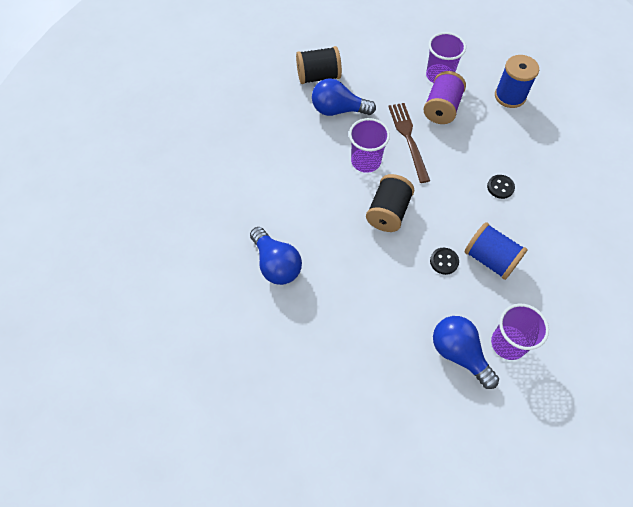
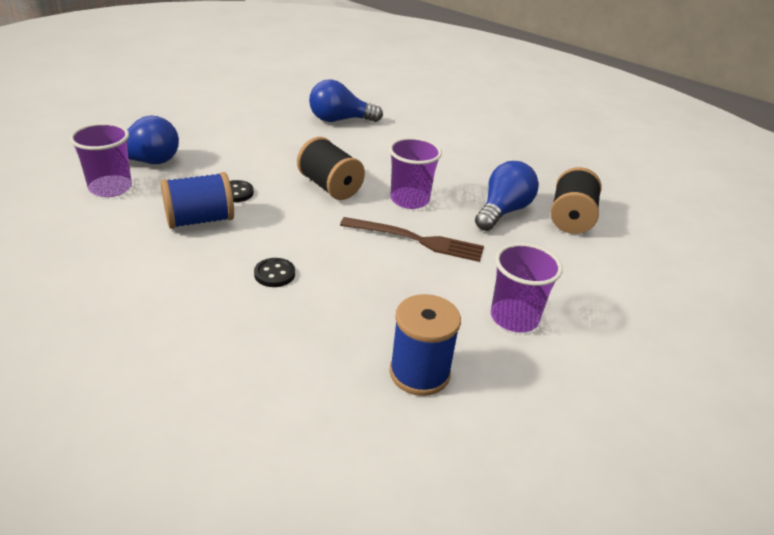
camera: 115 degrees right, 25 degrees down
(441, 108) = (446, 289): purple spool -> none

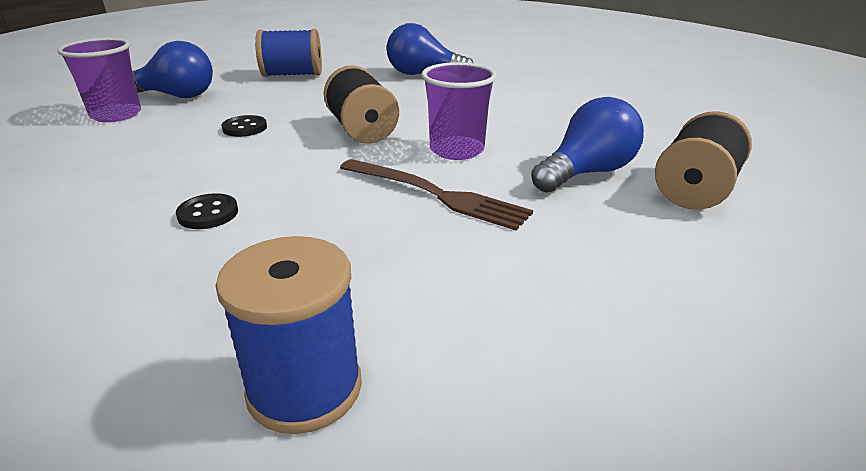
camera: 20 degrees right, 5 degrees down
(200, 220) = (177, 150): blue spool -> blue spool (292, 75)
(514, 318) = (533, 320): purple cup -> none

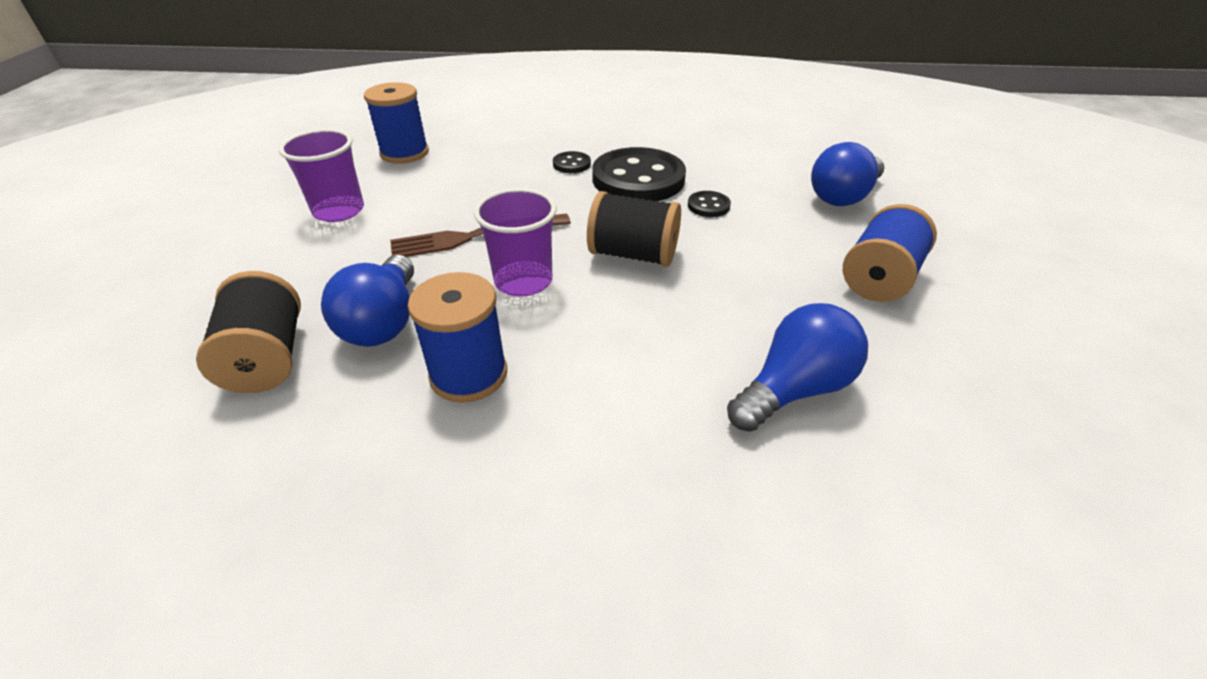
camera: 130 degrees right, 10 degrees up
(116, 115) = (806, 166): purple cup -> purple cup (339, 211)
(216, 167) = (638, 179): none -> black button
(559, 130) = (468, 374): none -> blue spool

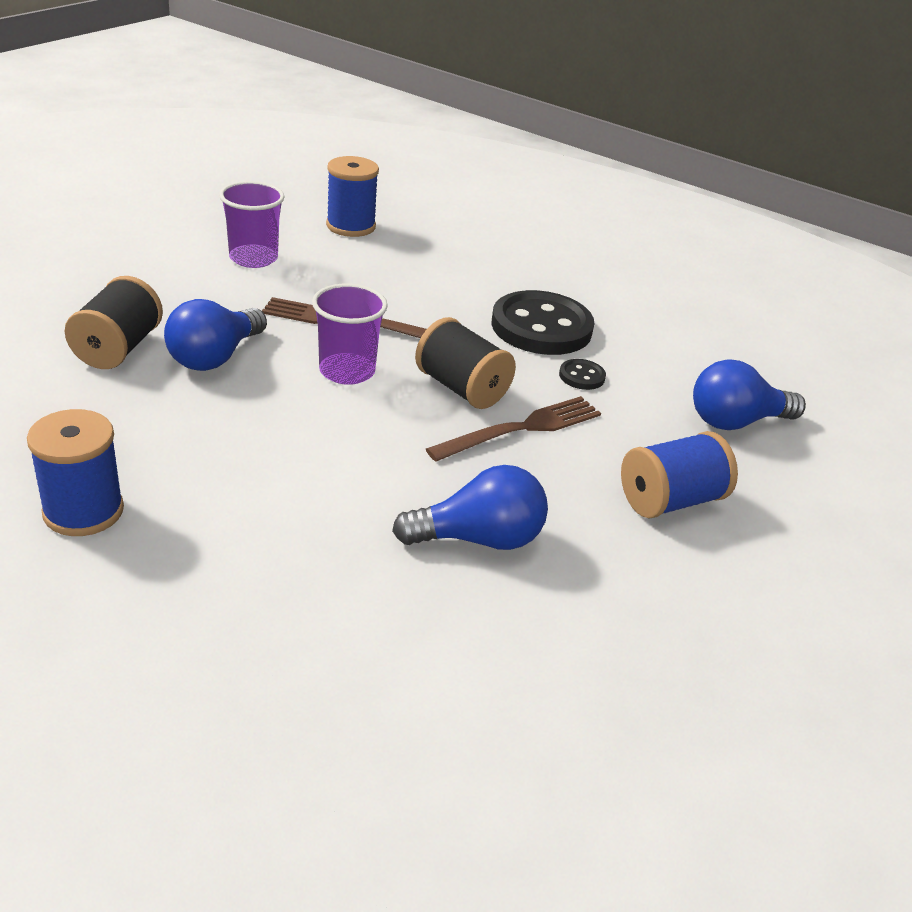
camera: 25 degrees right, 5 degrees down
(468, 374) = (242, 418): blue spool -> blue spool (83, 511)
(571, 164) = (492, 290): black button -> none
(715, 269) = (522, 429): none -> brown fork

